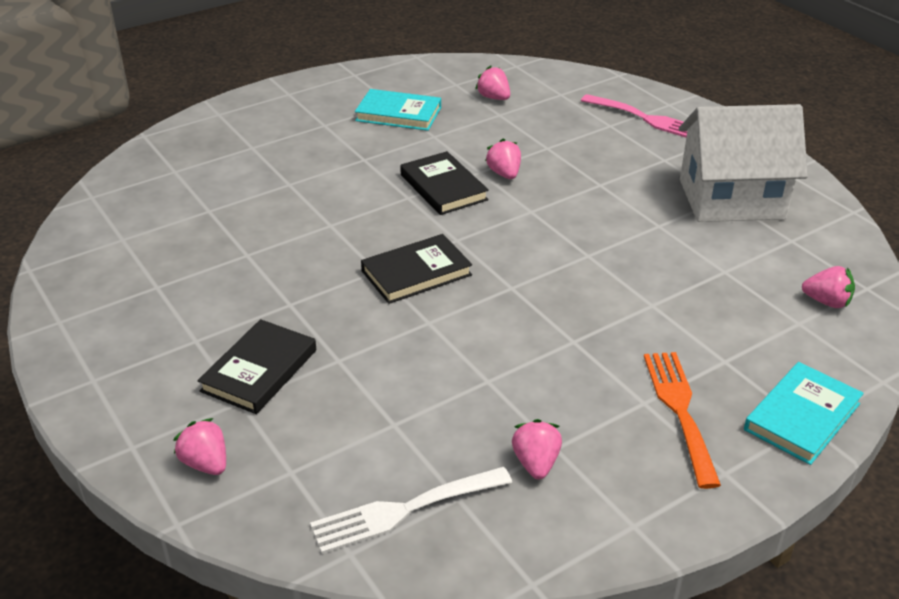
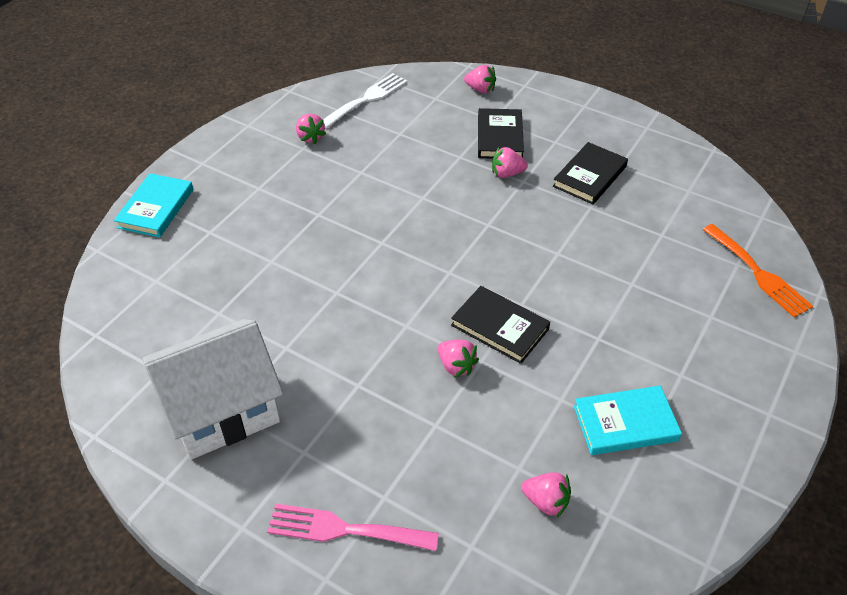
camera: 155 degrees right, 10 degrees up
(416, 273) = (458, 231): black book -> black book (590, 176)
(679, 410) = (235, 189): orange fork -> orange fork (758, 273)
(827, 302) = (132, 308): pink strawberry -> pink strawberry (507, 173)

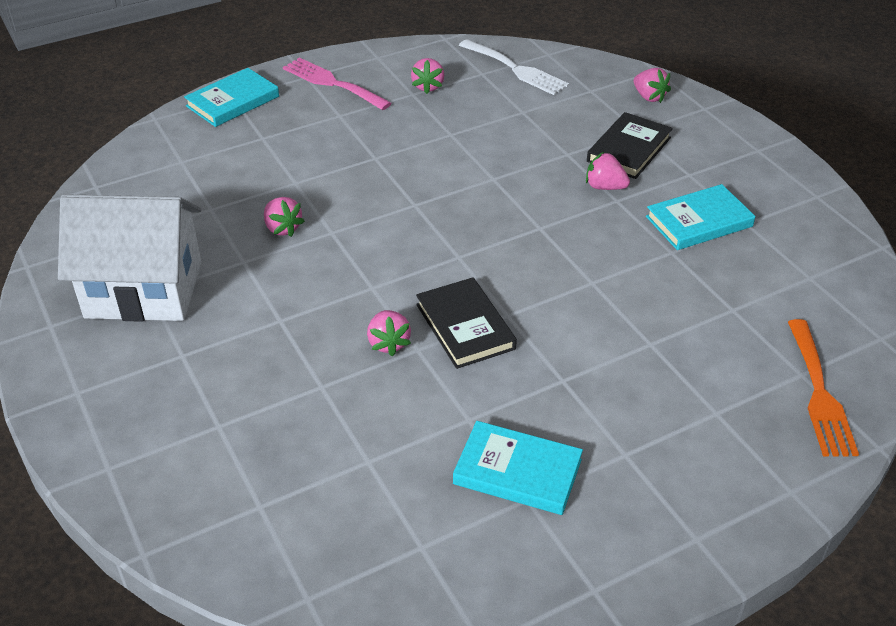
camera: 30 degrees right, 5 degrees down
(344, 529) = (160, 435): pink fork -> pink fork (332, 83)
(366, 99) = (516, 69): white fork -> white fork turned 60 degrees clockwise
(546, 501) = (367, 503): pink strawberry -> pink strawberry (282, 228)
(590, 176) = (699, 221): black book -> turquoise book

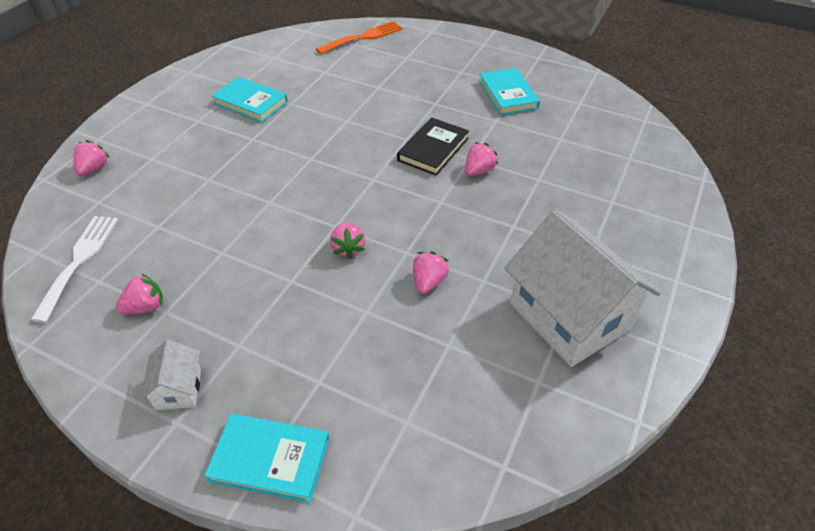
camera: 125 degrees left, 5 degrees up
(332, 83) = (178, 389): pink fork -> white house
(605, 187) = (240, 148): pink strawberry -> pink strawberry (348, 248)
(629, 149) = (182, 154): black book -> none

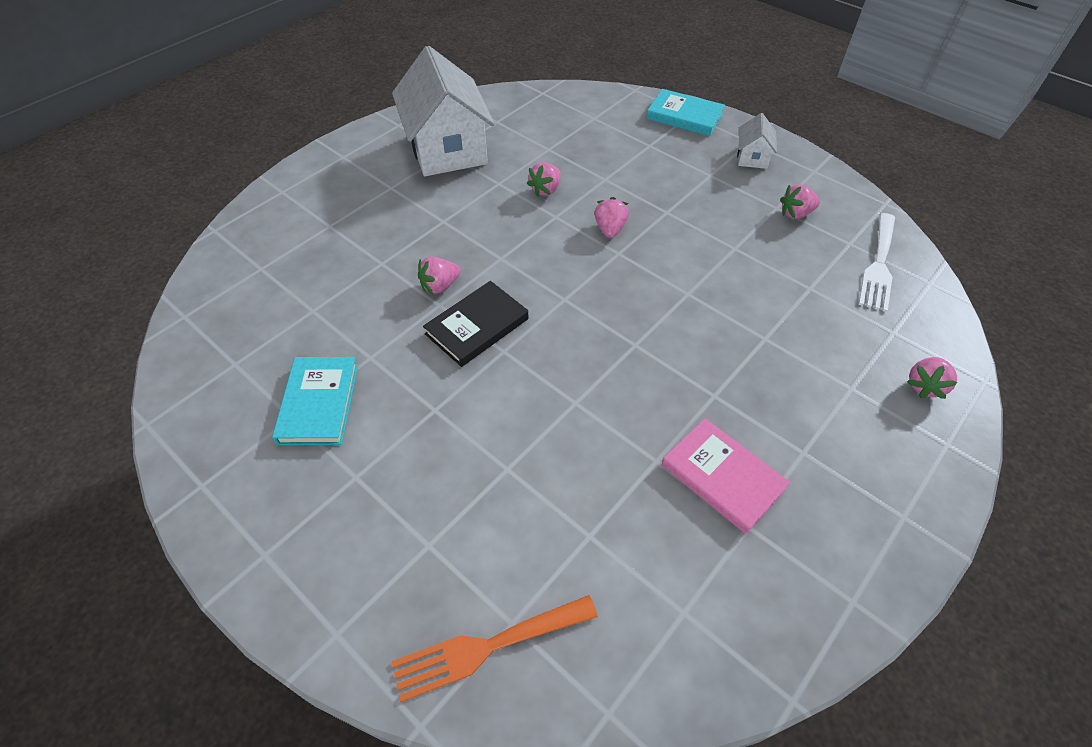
camera: 165 degrees left, 5 degrees up
(250, 102) = (722, 477): turquoise book -> pink book

